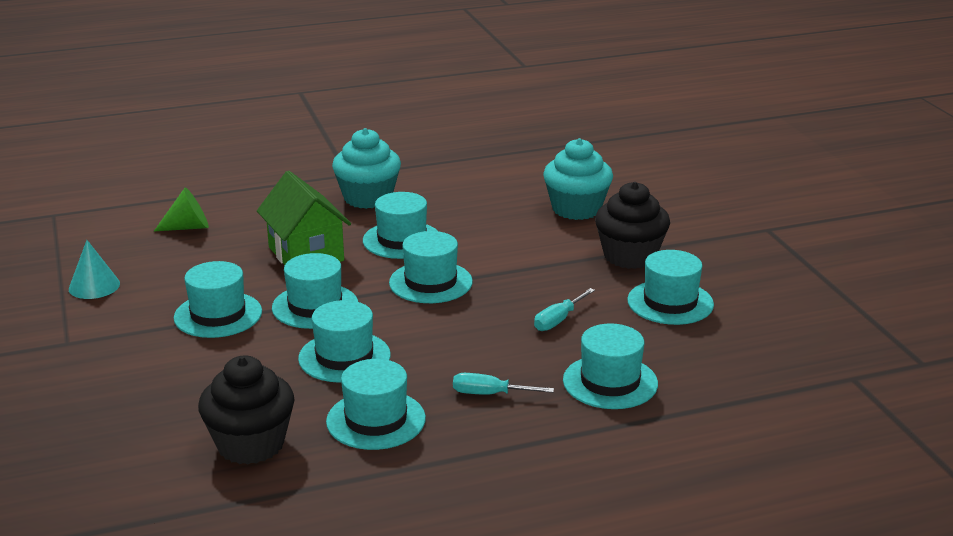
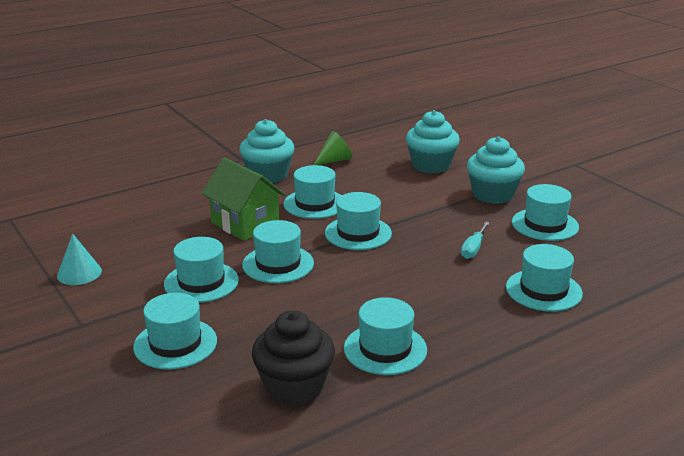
camera: 15 degrees left, 0 degrees up
(188, 227) = (134, 215): green cone -> green cone (335, 160)
(344, 357) = (327, 301): turquoise hat -> turquoise hat (175, 344)
(490, 394) = (461, 313): turquoise screwdriver -> none
(630, 256) = (493, 195): black cupcake -> turquoise cupcake

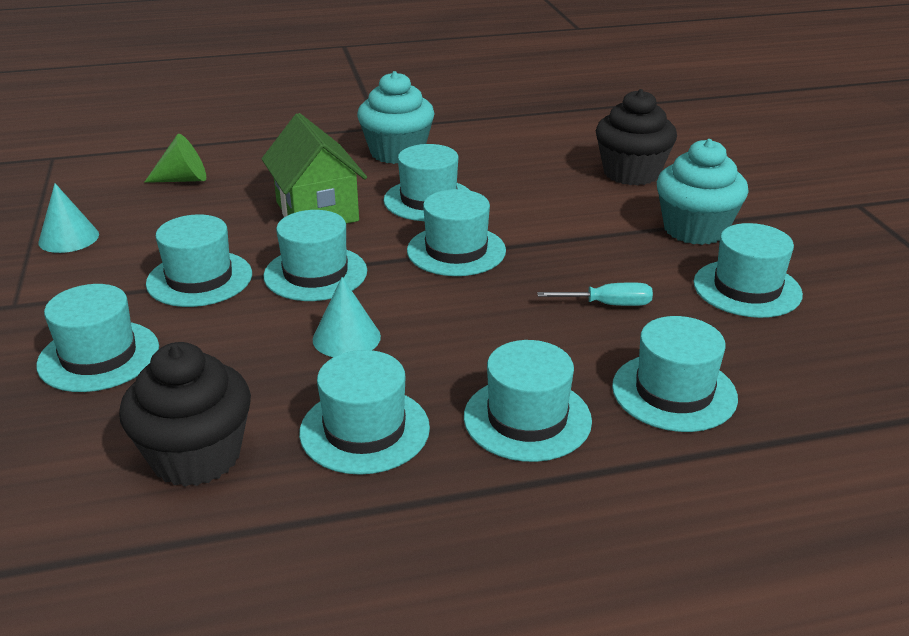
camera: 20 degrees right, 5 degrees up
(331, 299) = (346, 338): none -> turquoise cone
(335, 160) = (501, 146): green cone -> green cone (183, 179)
(431, 165) = (631, 173): turquoise cupcake -> black cupcake
(473, 249) = (608, 304): turquoise screwdriver -> turquoise screwdriver turned 135 degrees counterclockwise
(474, 322) = (527, 418): none -> turquoise hat

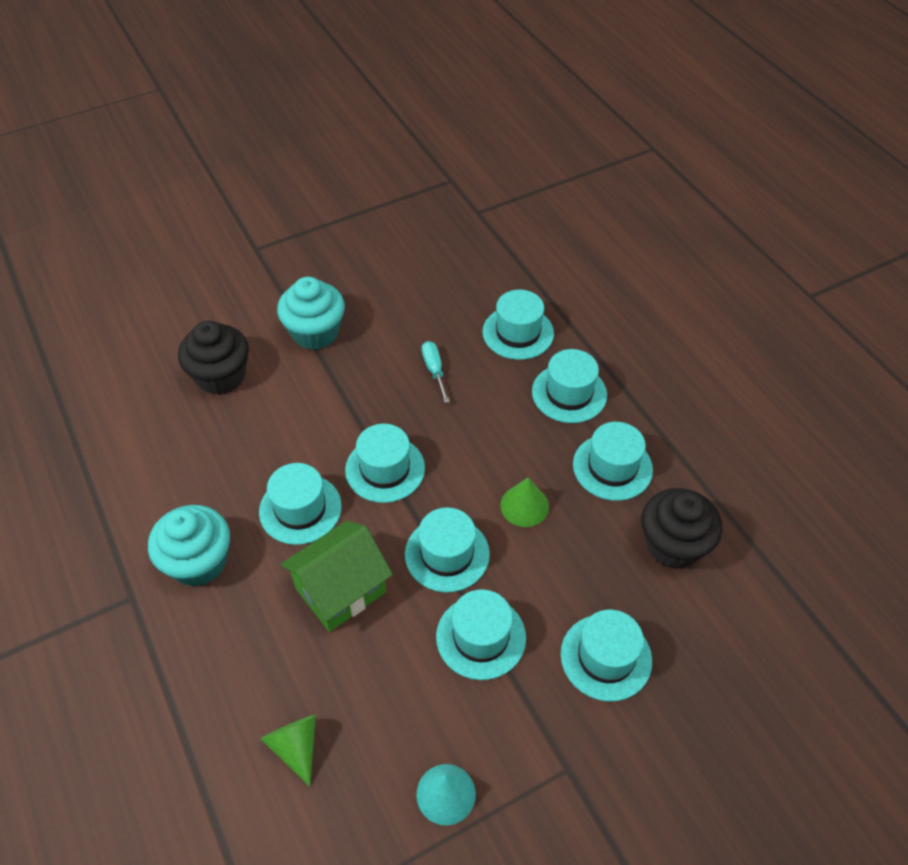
camera: 105 degrees left, 20 degrees up
(346, 338) = (524, 505): turquoise cone -> green cone
(747, 288) = (392, 304): turquoise hat -> none

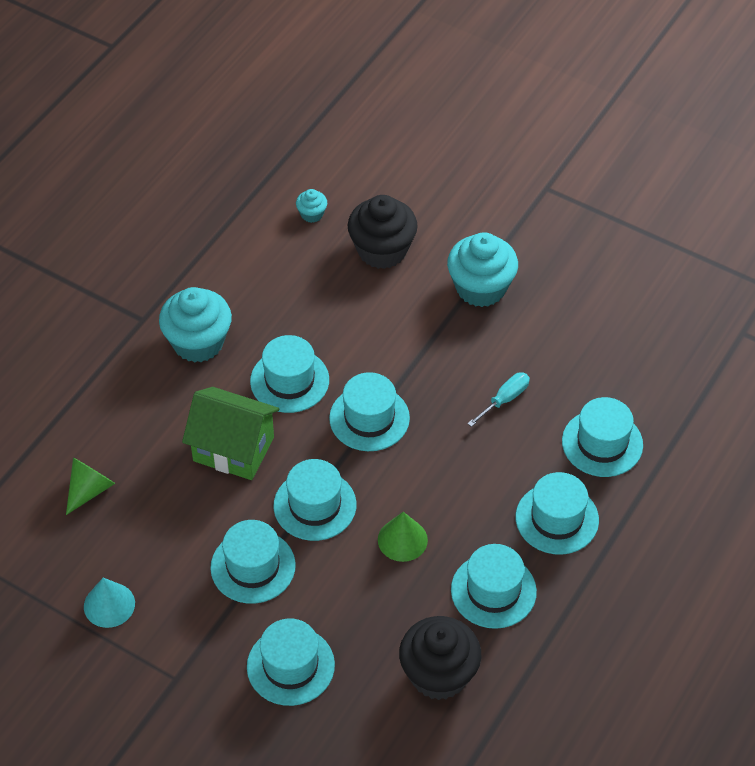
camera: 60 degrees right, 0 degrees up
(137, 406) = (312, 214): none -> turquoise cupcake

